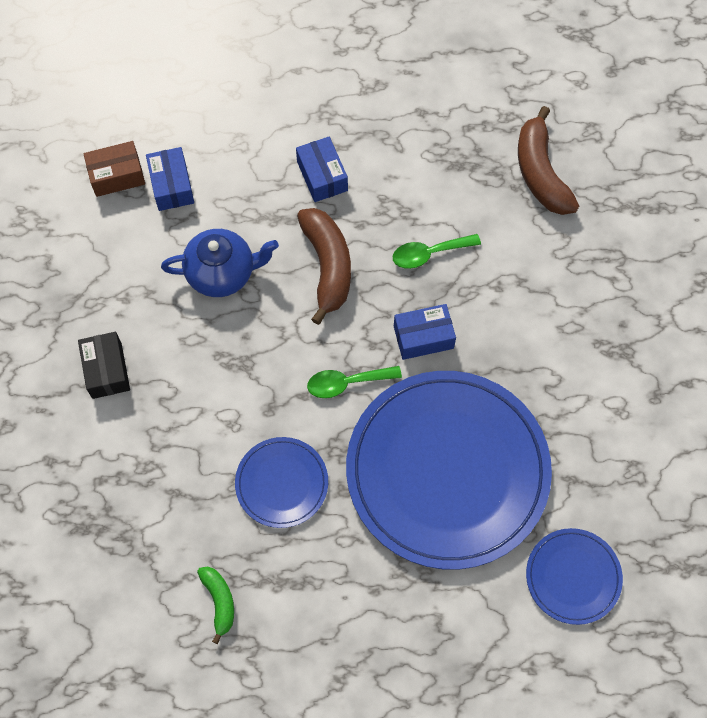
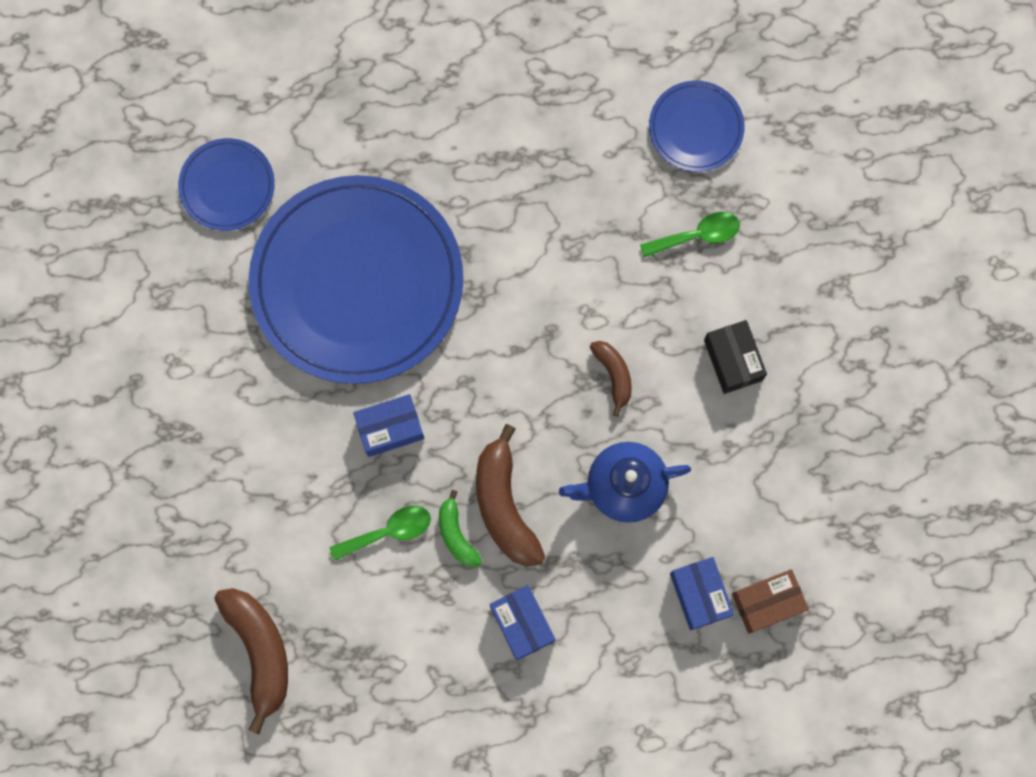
camera: 175 degrees right, 10 degrees up
(217, 366) = (613, 375): none -> brown banana
(219, 601) = (576, 133): green banana -> green banana (456, 534)
(282, 483) = (528, 254): blue plate -> blue plate (696, 128)
(347, 383) = (470, 368): green spoon -> green spoon (697, 235)

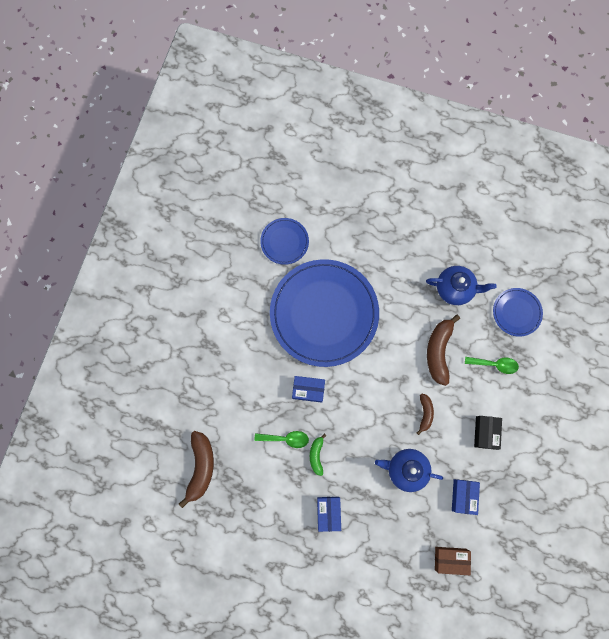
camera: 25 degrees right, 0 degrees up
(504, 505) = (345, 452): brown banana -> brown banana (438, 351)
(570, 134) = (455, 289): none -> blue teapot
(699, 595) = (419, 539): blue box -> blue box (463, 496)

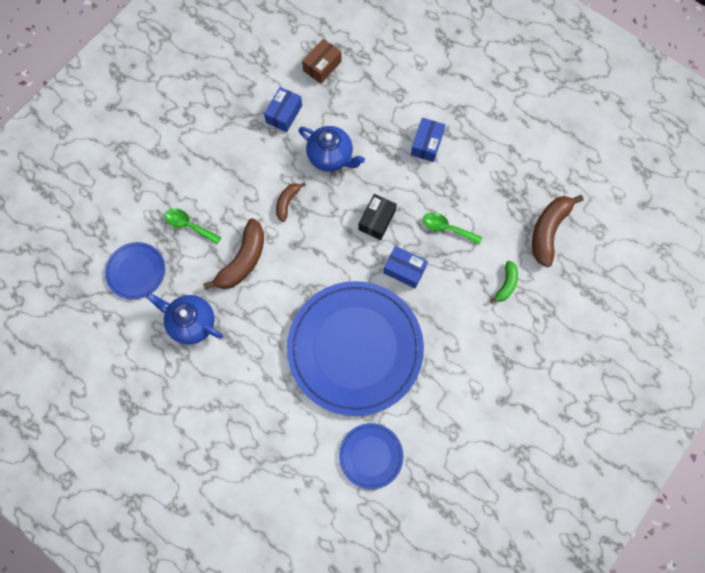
camera: 160 degrees left, 5 degrees down
(316, 455) = (419, 201): green banana -> green banana (506, 284)
(450, 559) = (322, 66): brown box -> brown box turned 75 degrees counterclockwise
(485, 432) = (233, 163): black box -> black box (377, 220)

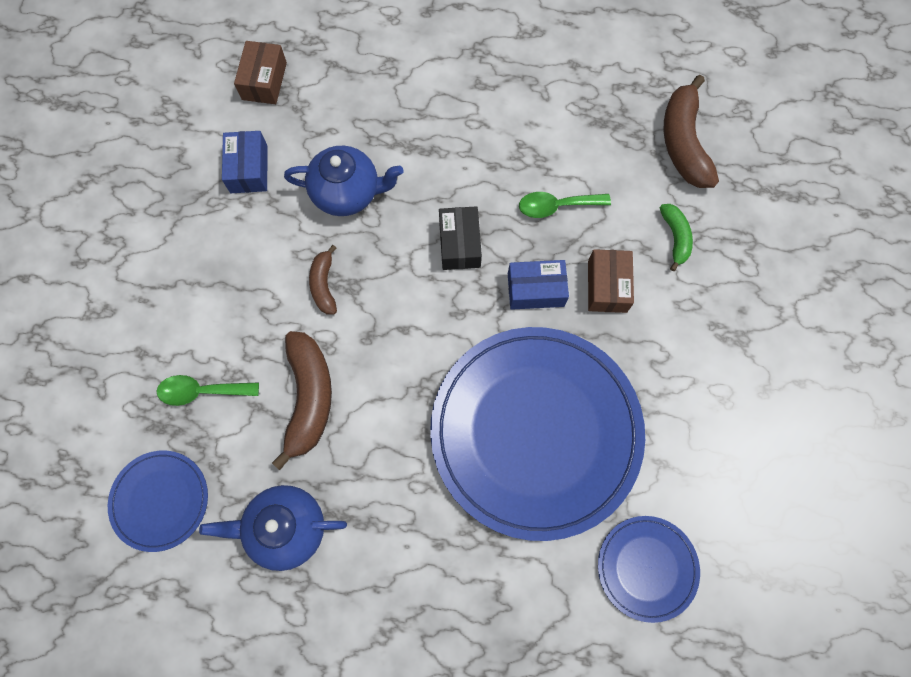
camera: 30 degrees left, 0 degrees up
(426, 144) = (464, 112): blue box -> none
(447, 290) = (607, 286): none -> brown box

